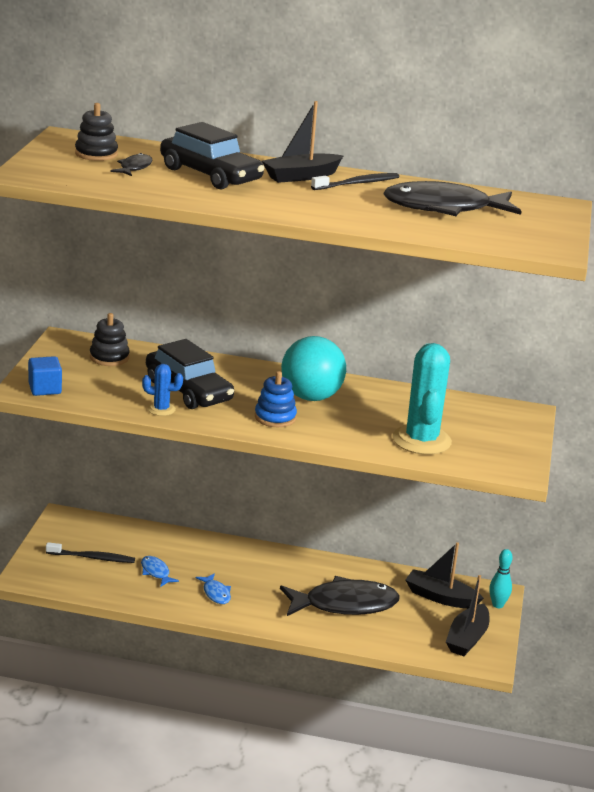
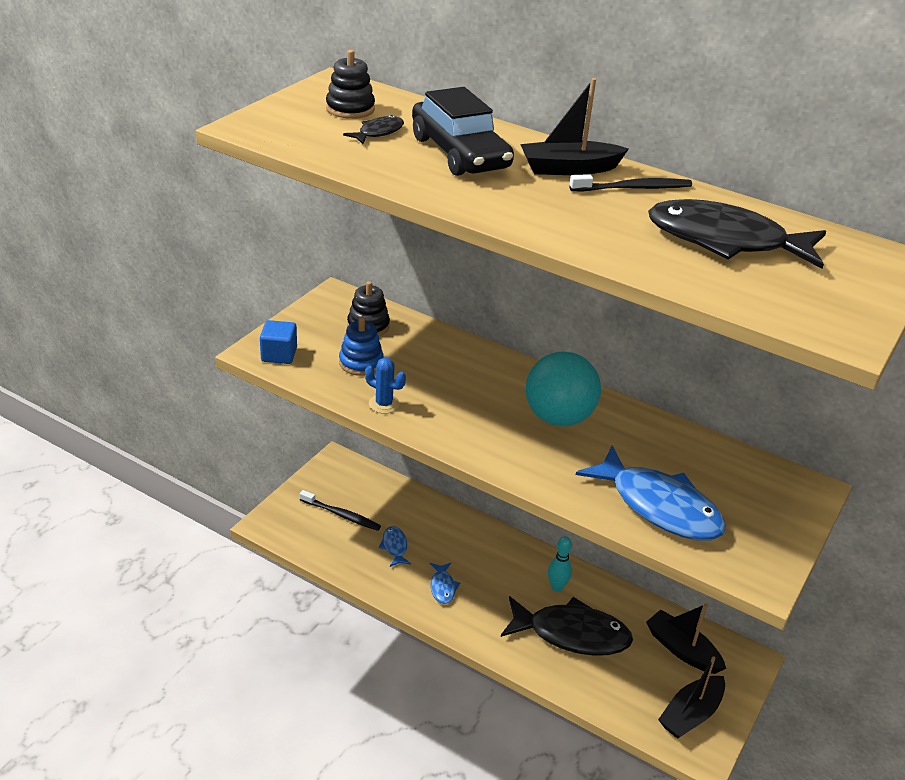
camera: 20 degrees right, 10 degrees up
(188, 390) = (427, 384): black car -> none
(275, 417) = (503, 439): blue stacking toy -> blue stacking toy (361, 363)
(421, 440) = (659, 506): turquoise cactus -> blue fish
(497, 605) = (744, 676): turquoise bowling pin -> turquoise bowling pin (557, 587)

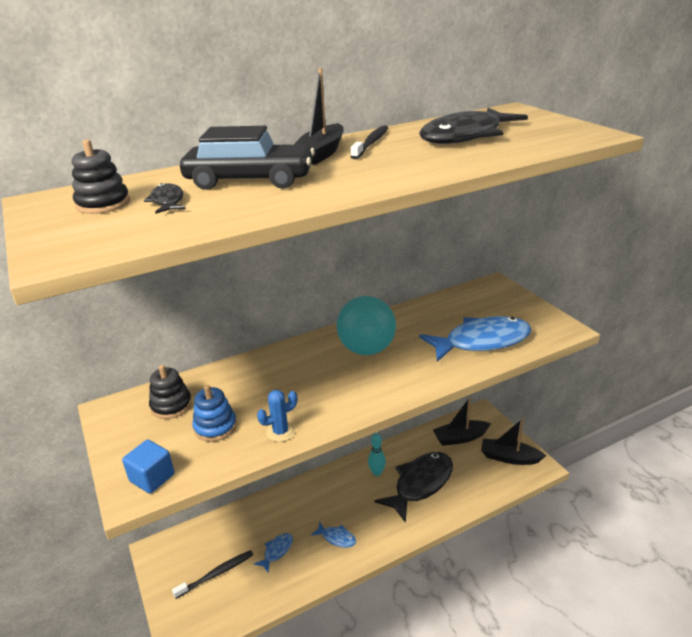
camera: 55 degrees left, 5 degrees down
(394, 547) = (277, 551): blue fish -> blue fish turned 105 degrees clockwise
(691, 714) = (509, 458): black boat -> black boat turned 120 degrees clockwise

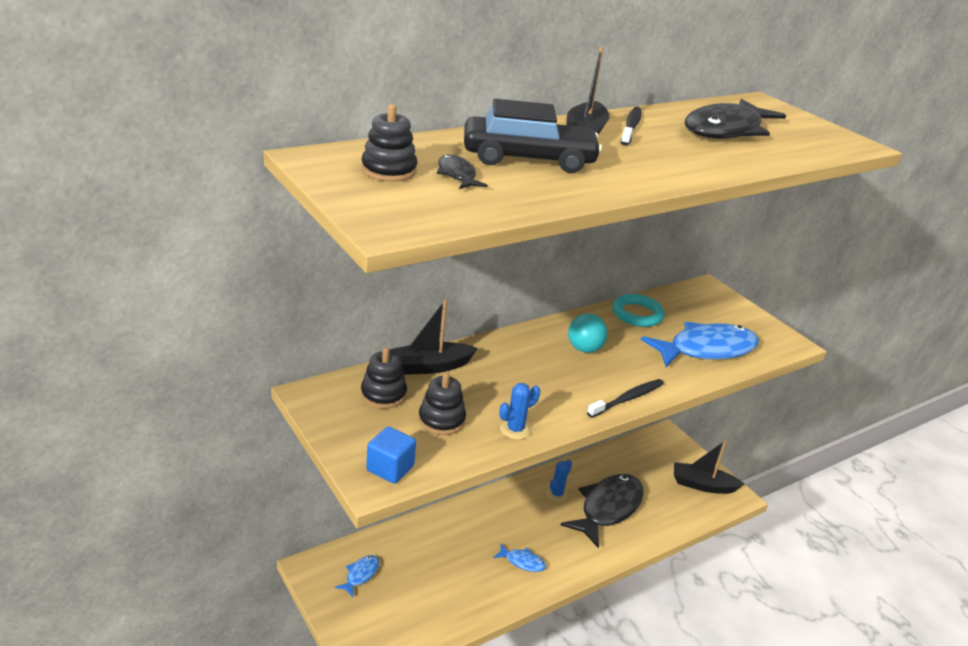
camera: 10 degrees left, 0 degrees up
(215, 427) = (441, 420): blue stacking toy -> black stacking toy
(216, 574) = (391, 595): black toothbrush -> black toothbrush (627, 399)
(277, 551) = (456, 573): blue fish -> blue fish (360, 575)
(366, 349) = (584, 349): turquoise ball -> turquoise ball, size x0.60
(377, 473) = (557, 494): turquoise bowling pin -> blue cactus
(423, 313) = (637, 314): none -> turquoise ring
(460, 438) = (646, 461): black boat -> black boat (430, 366)

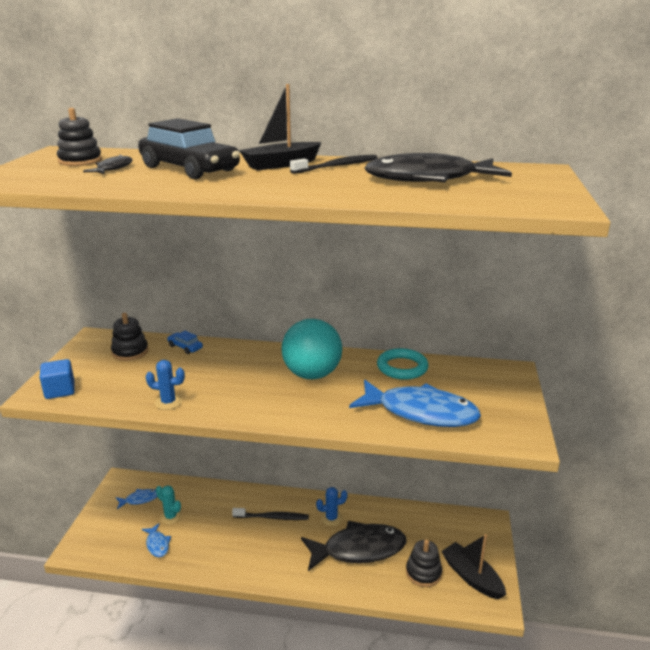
camera: 45 degrees right, 5 degrees down
(416, 573) = (171, 516): none -> turquoise cactus
(430, 366) = (185, 347): black boat -> blue car
(441, 420) = (135, 378): black stacking toy -> black stacking toy (423, 573)
(522, 562) = (245, 549): blue fish -> blue fish (157, 544)
(584, 349) = (312, 374): turquoise ball -> turquoise ball, size x1.67
(627, 399) = (284, 418): black toothbrush -> black toothbrush (272, 517)

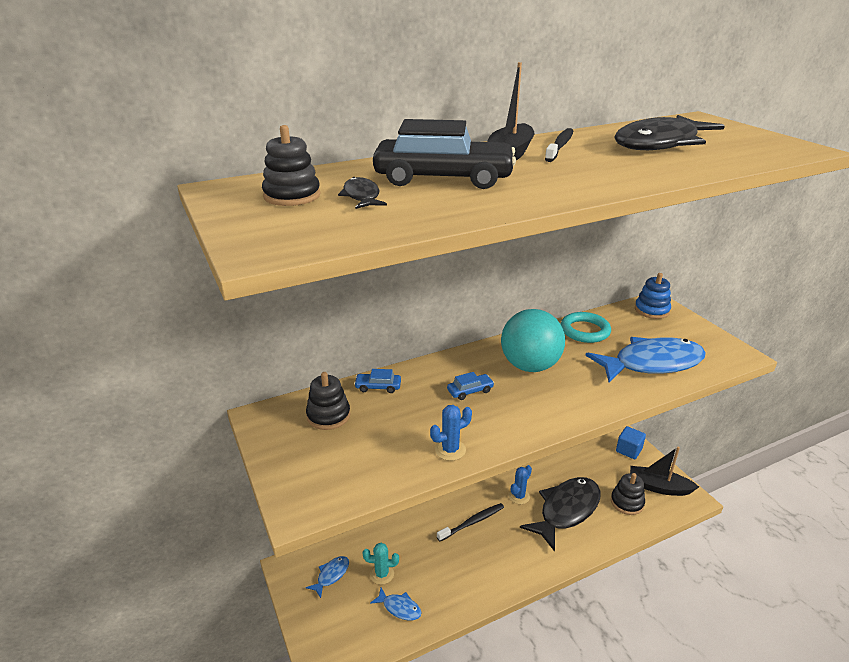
camera: 35 degrees left, 5 degrees up
(60, 390) = (318, 493): blue cube -> blue cube (628, 450)
(240, 373) = (470, 391): none -> blue car
(496, 374) = (651, 310): none -> blue stacking toy

